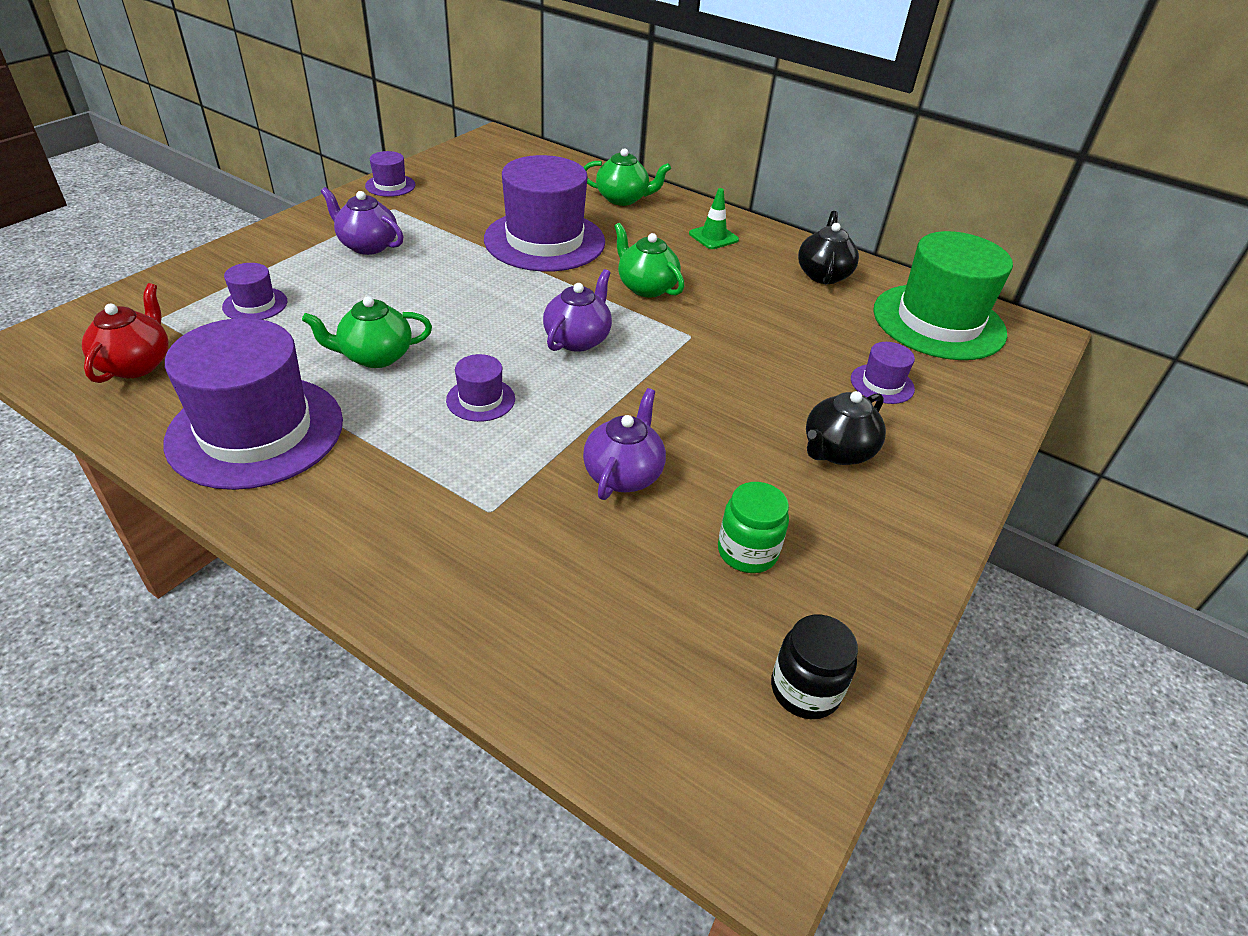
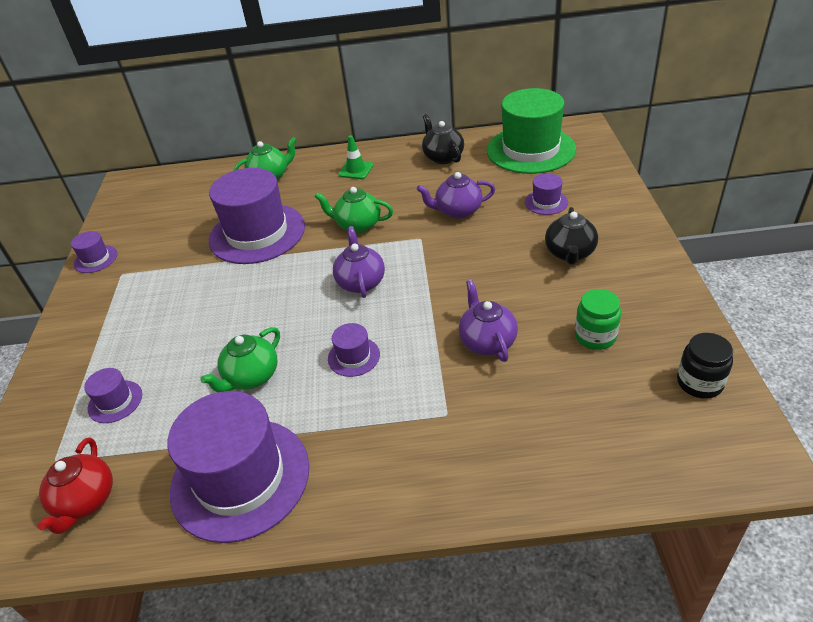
camera: 30 degrees left, 0 degrees up
(136, 364) = (85, 501): red teapot -> red teapot turned 150 degrees counterclockwise
(367, 245) = (140, 310): purple teapot -> purple teapot (457, 211)

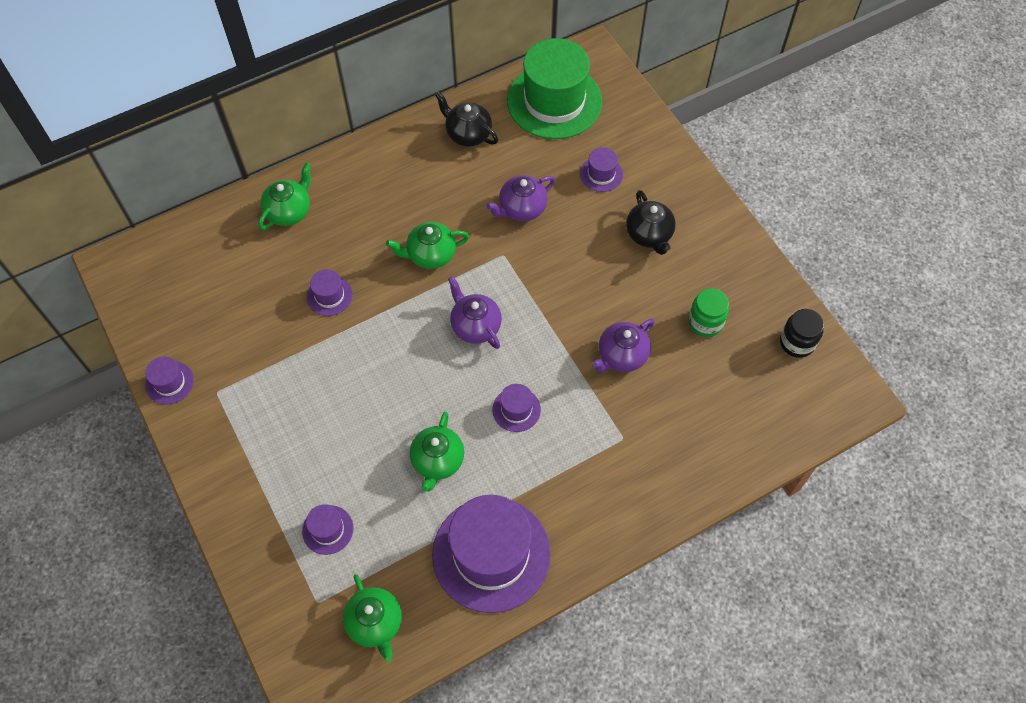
camera: 30 degrees left, 20 degrees up
(85, 501) = (375, 623): red teapot -> green teapot
(257, 233) = (329, 296): purple hat -> purple hat, size x0.44
(356, 170) = (382, 176): green traffic cone -> none
(487, 341) = (621, 356): purple teapot -> purple teapot turned 90 degrees counterclockwise

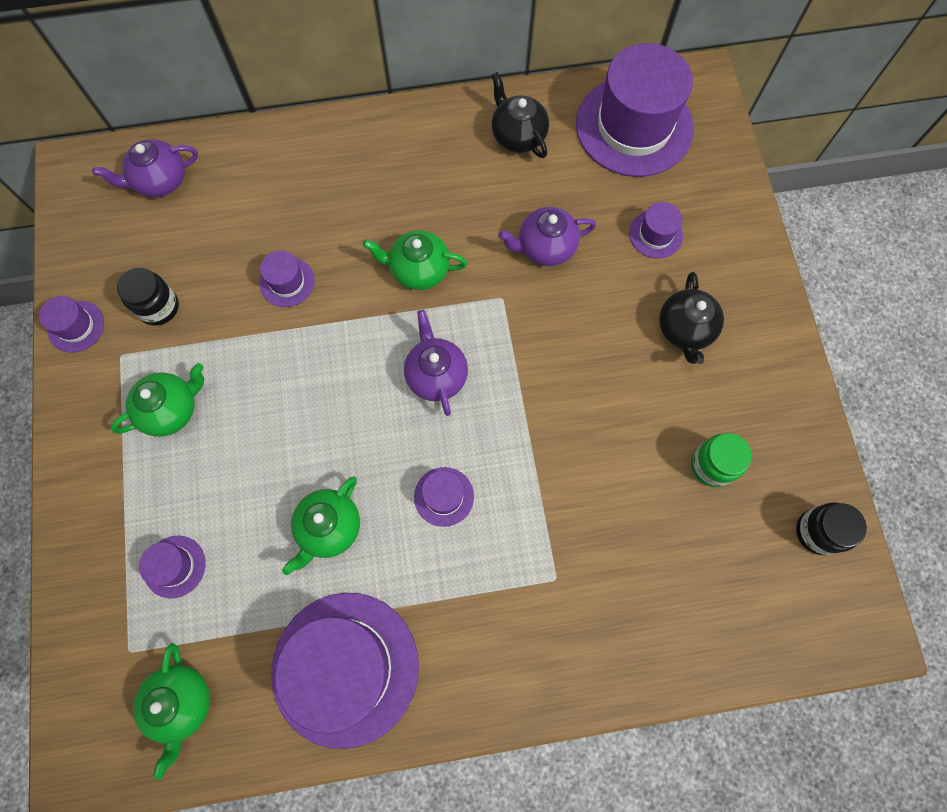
camera: 20 degrees right, 10 degrees up
(232, 347) = (158, 307): none -> black jar
(289, 211) = (282, 166): green teapot -> green teapot (171, 409)
(554, 101) = (634, 126): green hat -> purple hat
(621, 356) = (593, 473): purple teapot -> purple teapot (160, 181)

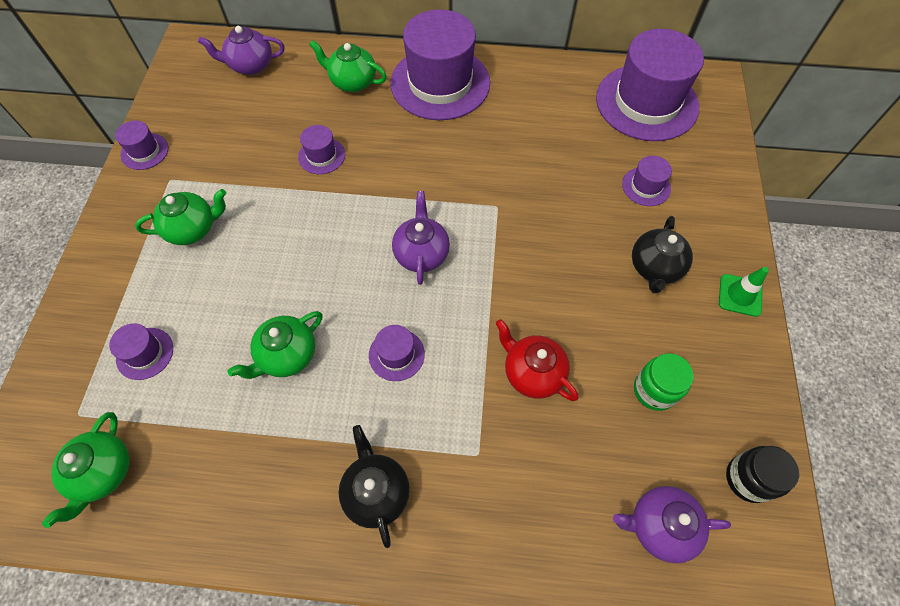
camera: 15 degrees right, 10 degrees down
(158, 307) = (213, 152): black jar -> none
(345, 668) = (258, 482): purple hat -> purple hat (440, 83)
(418, 270) = (432, 170): green teapot -> green teapot (352, 82)
(518, 136) = (545, 90): black teapot -> black teapot (376, 492)
(545, 247) = (545, 176): purple teapot -> purple teapot (659, 526)
(587, 479) = (532, 373): none -> red teapot
(776, 339) = (740, 295): none -> green traffic cone

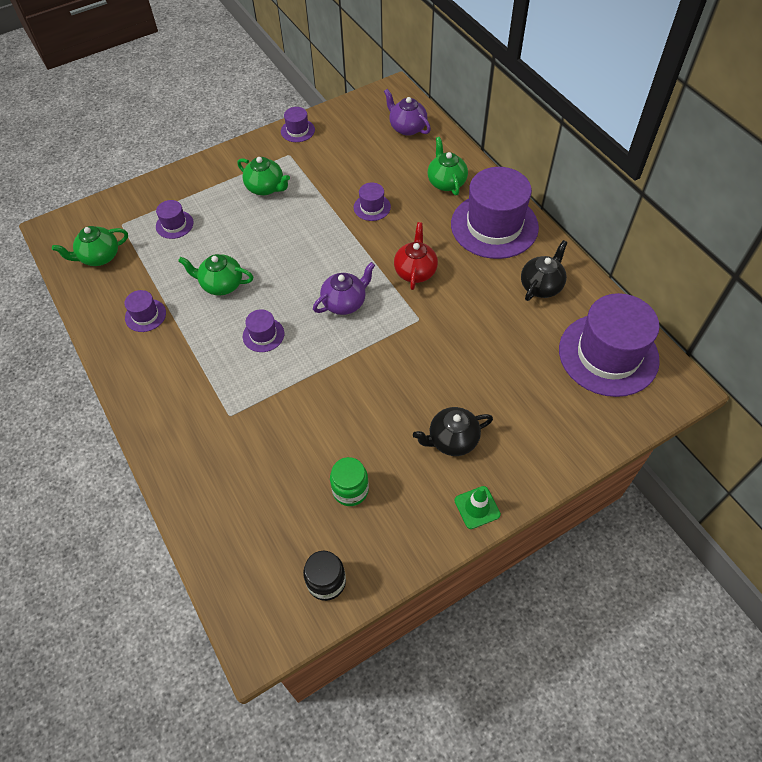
camera: 55 degrees right, 5 degrees down
(376, 492) = (171, 379): black teapot -> black teapot (541, 286)
(532, 373) = (307, 412): red teapot -> red teapot (415, 271)
(646, 186) = (522, 397): purple hat -> purple hat (145, 315)
(659, 526) = (253, 542): purple teapot -> none

